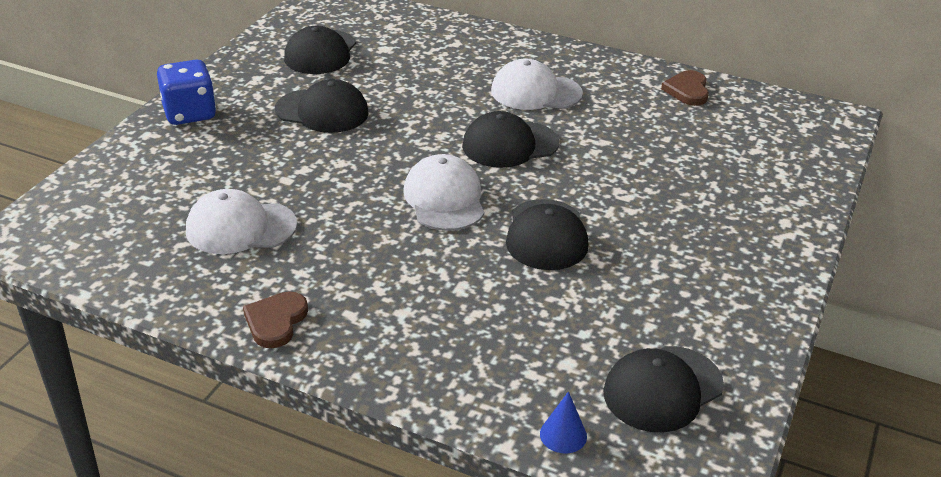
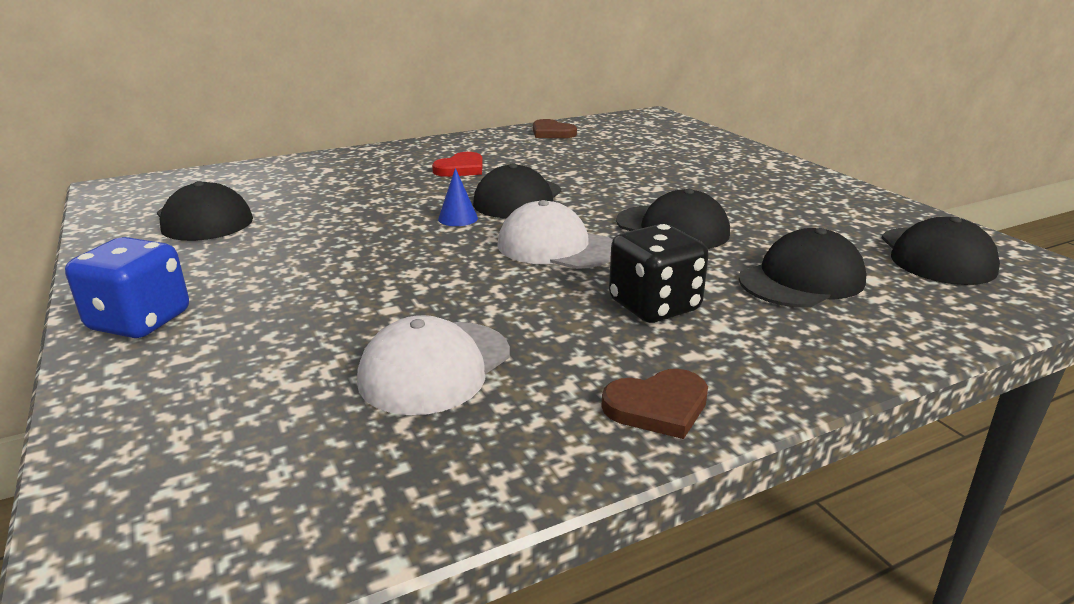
camera: 50 degrees left, 10 degrees down
(276, 321) = (658, 407): brown heart -> brown heart turned 75 degrees counterclockwise
(322, 111) = (305, 251): black cap -> black cap (802, 279)
(400, 275) = (654, 306): none -> black dice
(535, 92) = (461, 169): white cap -> red heart
(563, 435) = (983, 314): blue cone -> blue cone (458, 218)

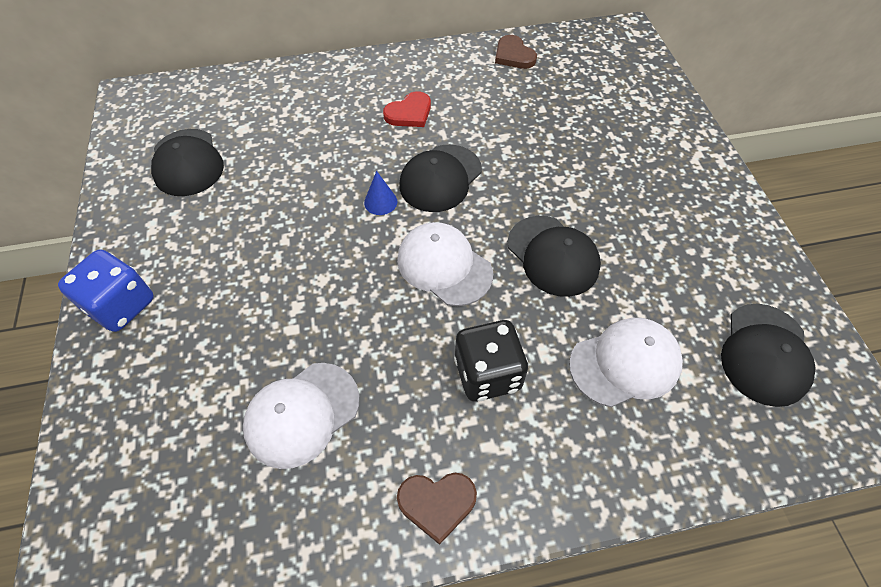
camera: 15 degrees right, 30 degrees up
(802, 279) = (625, 363): black cap -> white cap

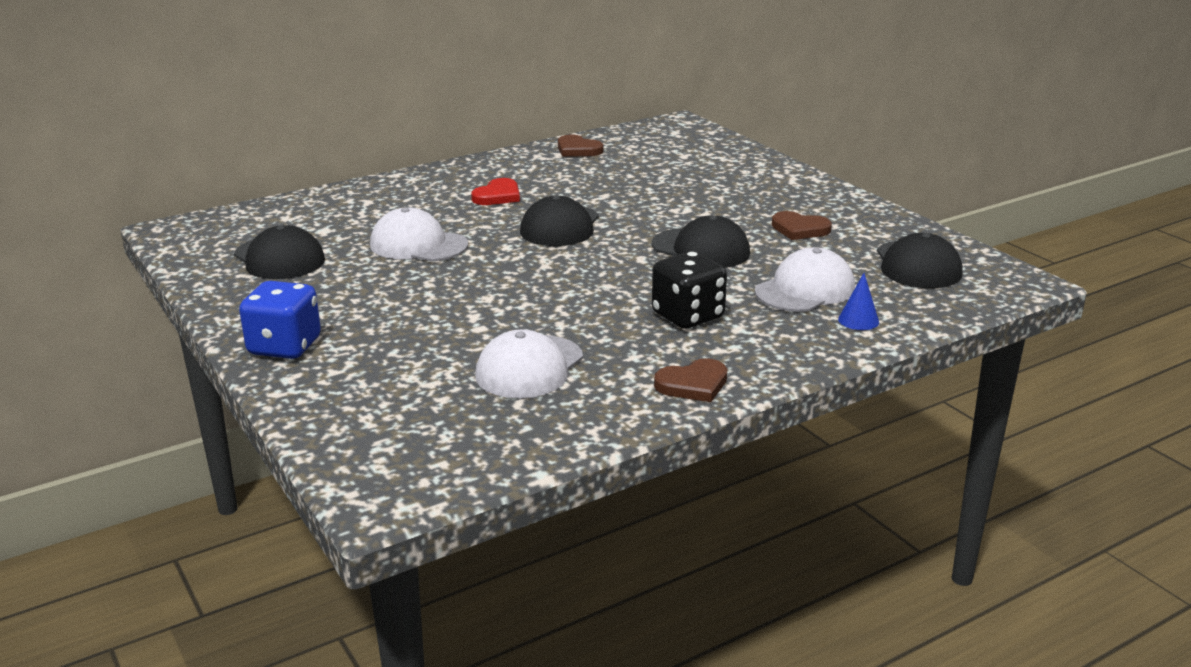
camera: 20 degrees left, 30 degrees down
(380, 202) = (510, 248): blue cone -> blue cone (858, 320)
(444, 266) = (602, 271): white cap -> white cap (418, 245)
(666, 248) = (799, 229): none -> brown heart

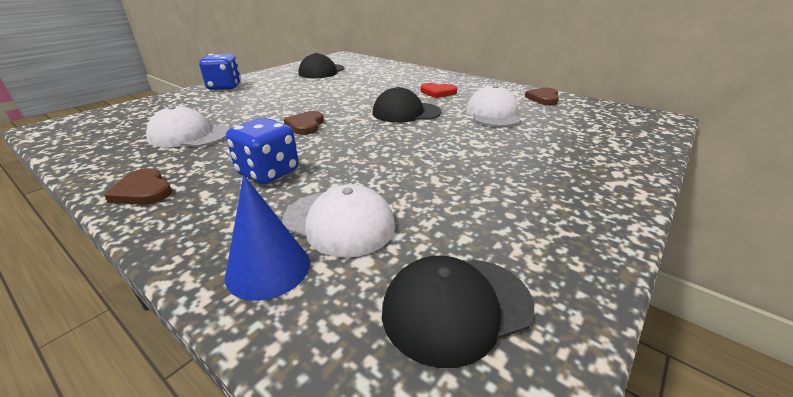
camera: 70 degrees right, 5 degrees up
(418, 245) = (352, 88): white cap -> white cap (493, 113)
(688, 316) = (268, 172): black dice -> blue dice
(701, 249) = (402, 160): black cap -> none
(799, 229) = (490, 201): brown heart -> brown heart (305, 125)
(858, 320) = (268, 268): blue cone -> blue cone, size x1.69

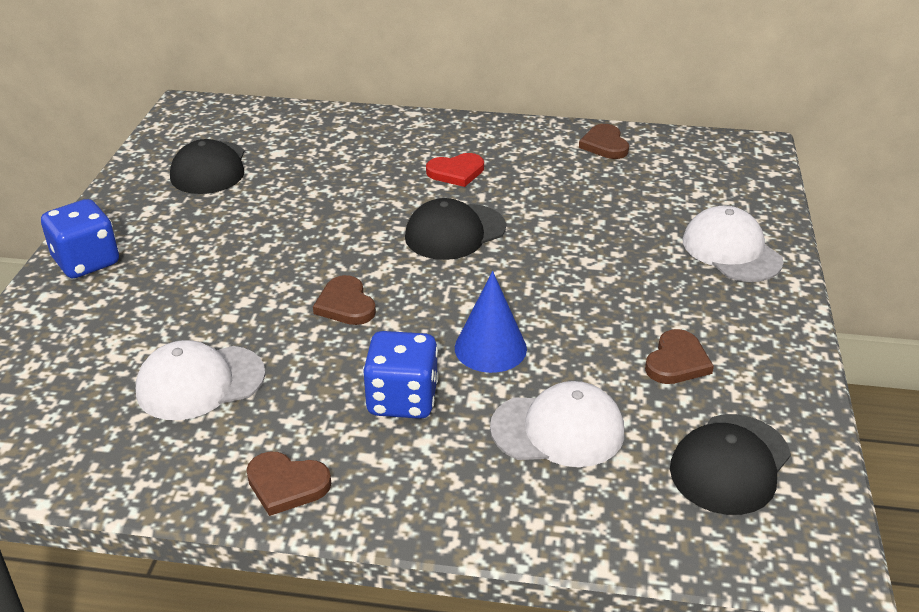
camera: 30 degrees left, 5 degrees up
(268, 268) = (550, 502): blue cone -> blue cone (490, 348)
(483, 212) = (677, 361): none -> brown heart
(493, 113) = (567, 199): white cap -> white cap (731, 250)

